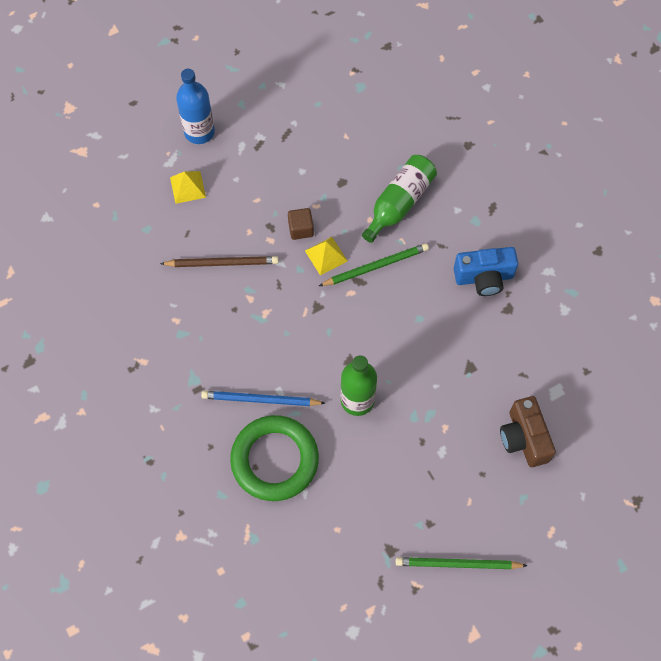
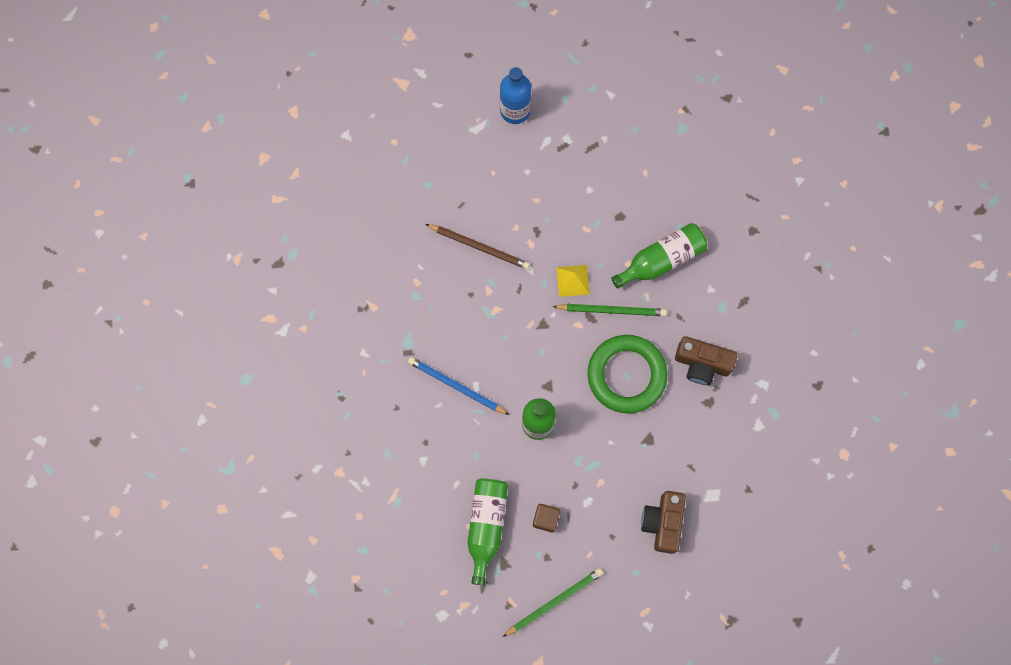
camera: 25 degrees right, 10 degrees up
(187, 187) = (481, 160): yellow pyramid -> none
(274, 460) = (444, 444): green ring -> green ring (626, 375)
(301, 229) = (562, 245): brown cube -> brown cube (546, 519)
(354, 520) = (486, 526): none -> green bottle
(458, 564) = (554, 602): green pencil -> green pencil turned 120 degrees clockwise
(484, 278) = (702, 364): blue camera -> brown camera

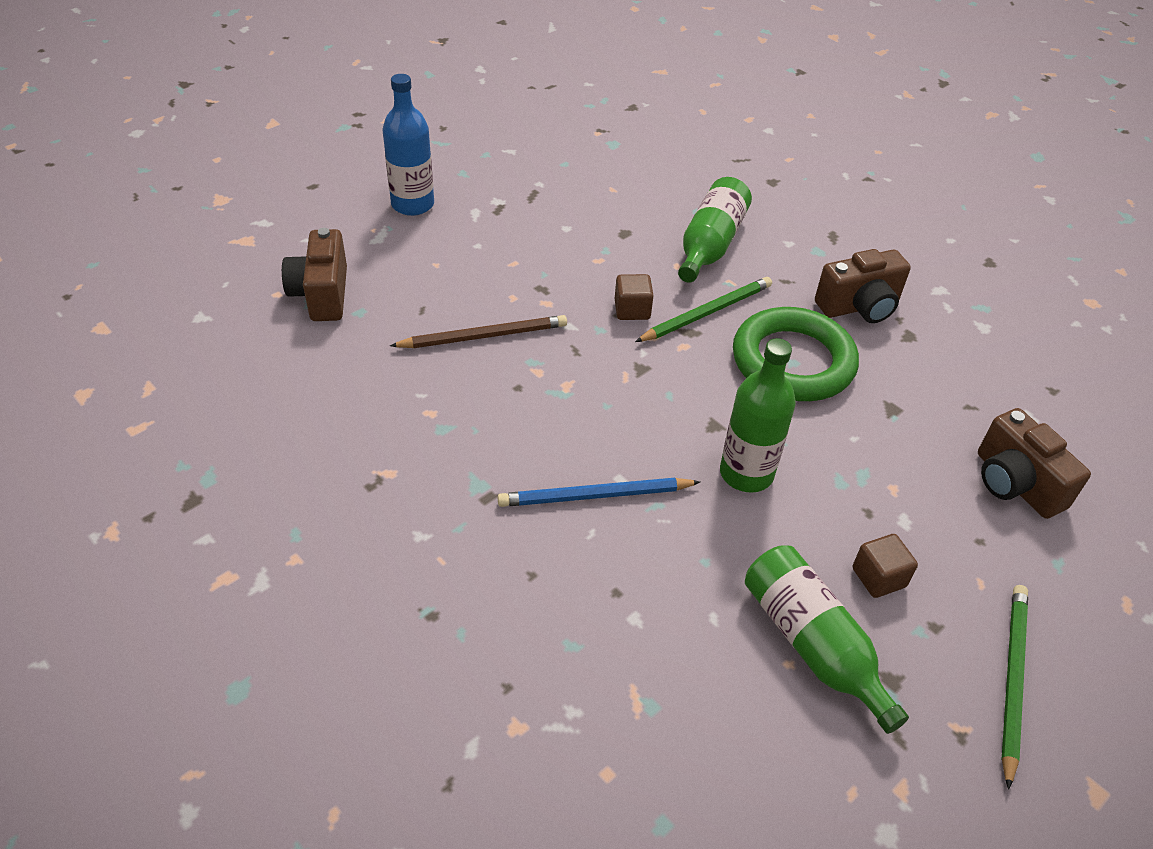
camera: 40 degrees left, 30 degrees down
(416, 158) = (321, 294): none -> brown camera
(572, 280) = (632, 310): yellow pyramid -> brown cube

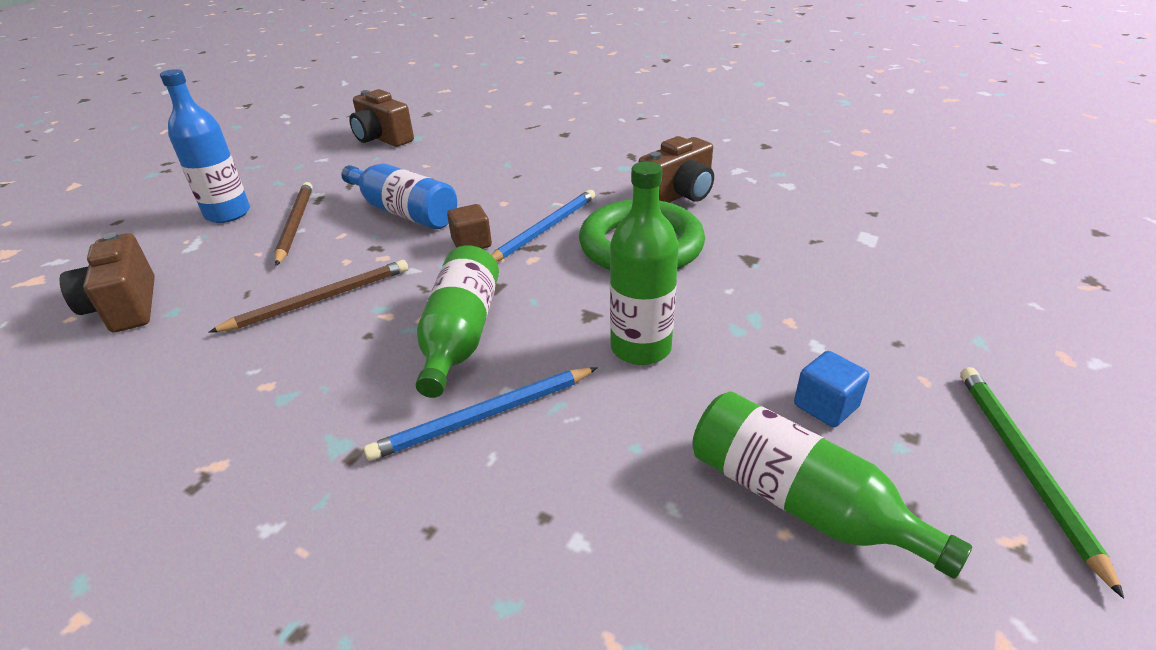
camera: 15 degrees left, 10 degrees down
(473, 237) = (295, 225): none -> brown pencil
(577, 250) = (404, 212): none -> blue bottle
(706, 313) = (544, 229): green pencil -> blue pencil
(710, 245) = (528, 183): green bottle -> green bottle (460, 335)
(878, 577) = (825, 406): brown cube -> blue cube
(1015, 484) = (893, 287): brown camera -> brown camera (382, 139)

